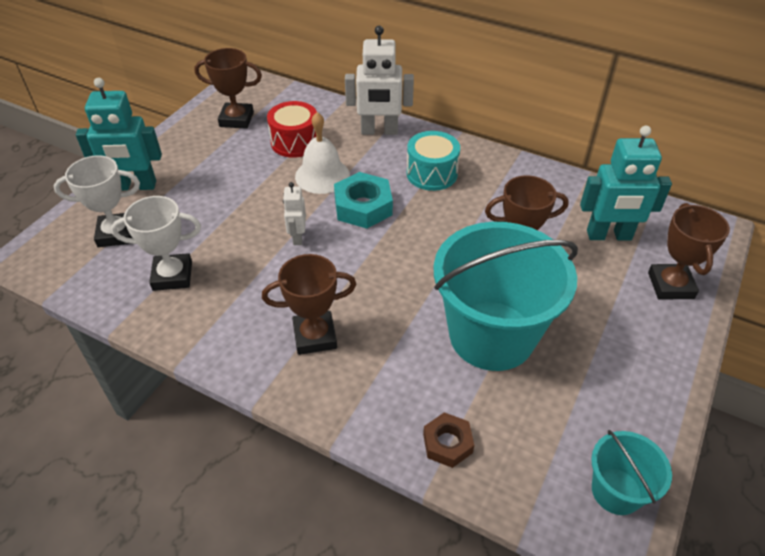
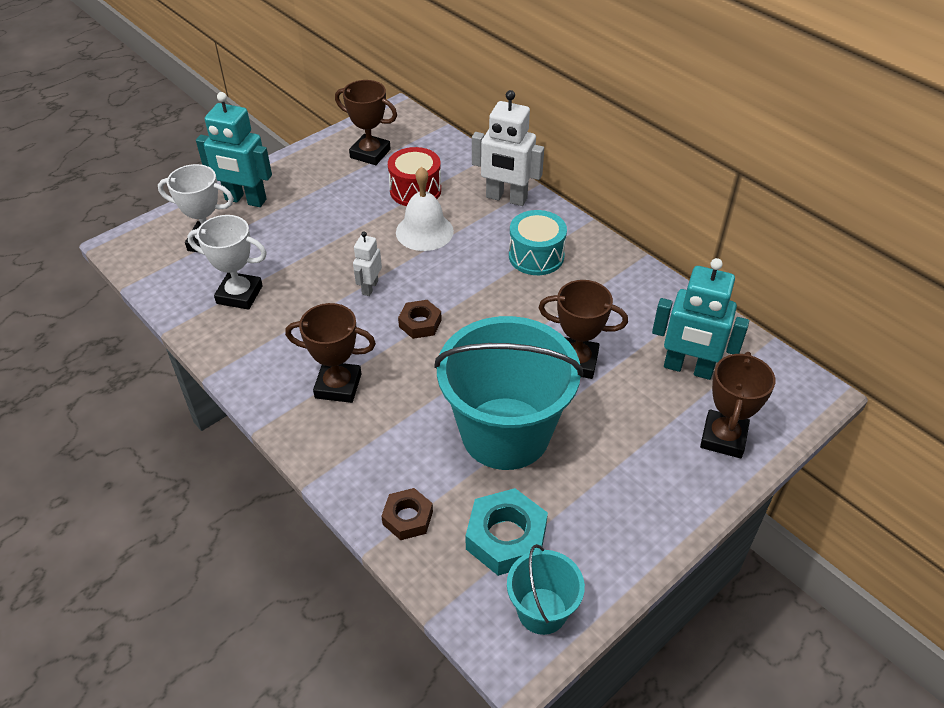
camera: 20 degrees right, 0 degrees up
(361, 257) = (420, 323): none -> brown nut
(363, 207) = (448, 273): turquoise nut -> turquoise nut (506, 538)

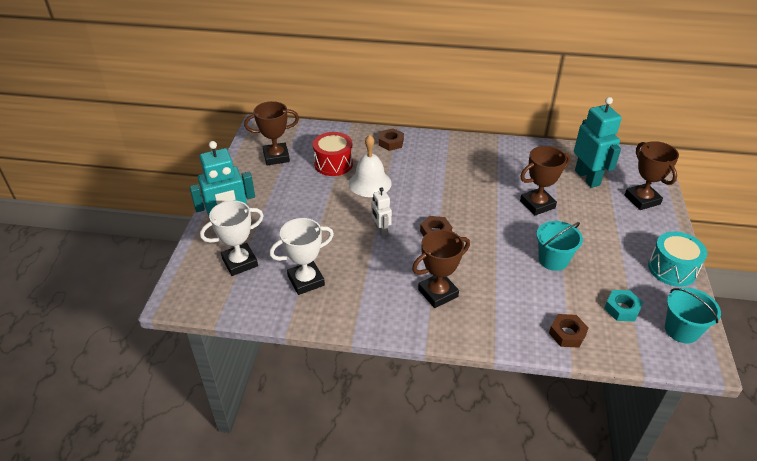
camera: 40 degrees left, 5 degrees down
(505, 433) = (553, 260): turquoise bucket -> turquoise bucket, size x0.48
(506, 198) = (391, 142): white robot -> brown nut
(506, 538) = (622, 309): turquoise nut -> turquoise nut, size x0.62
(536, 256) = (447, 164): turquoise drum -> turquoise drum (672, 269)
(688, 368) = (587, 178): turquoise robot -> turquoise robot turned 90 degrees counterclockwise

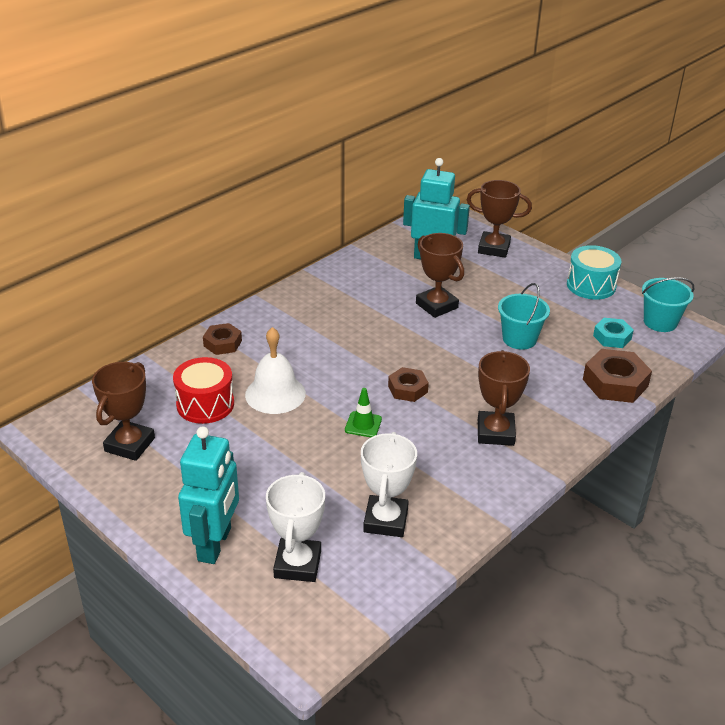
camera: 55 degrees left, 5 degrees down
(381, 230) = (363, 424): white robot -> green traffic cone
(537, 204) = (436, 305): brown trophy -> brown trophy turned 45 degrees counterclockwise
(567, 334) = (615, 383): brown nut -> brown nut, size x1.61

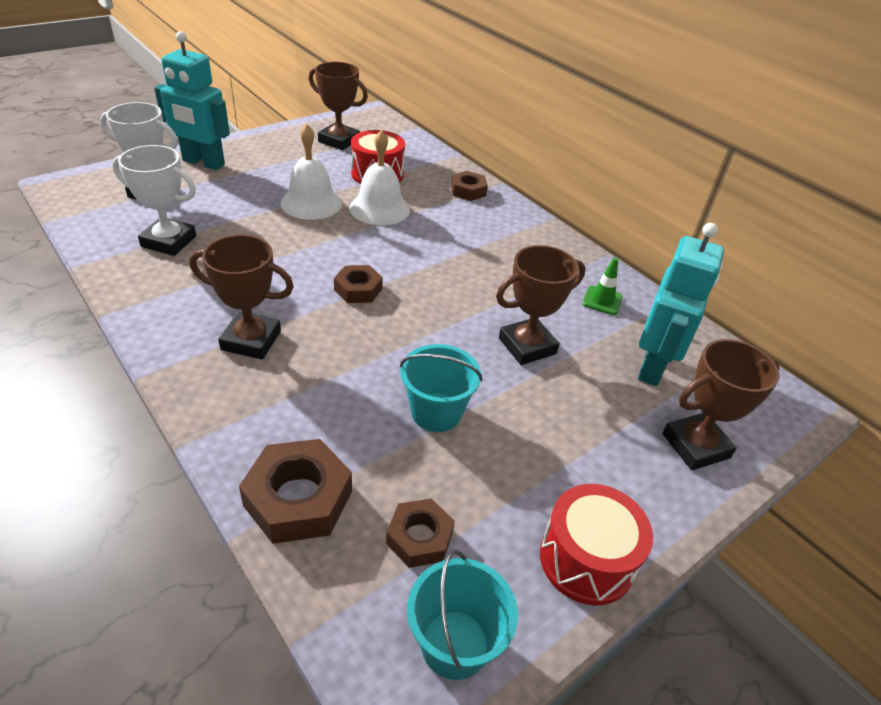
camera: 95 degrees right, 5 degrees up
(280, 440) = (311, 203): none -> white bell
(363, 424) = (311, 250): green traffic cone -> green traffic cone (602, 300)
(494, 248) = (695, 446): brown trophy -> brown trophy turned 45 degrees clockwise
(591, 285) = (586, 559): turquoise drum -> red drum
(612, 337) = (419, 538): turquoise nut -> brown nut

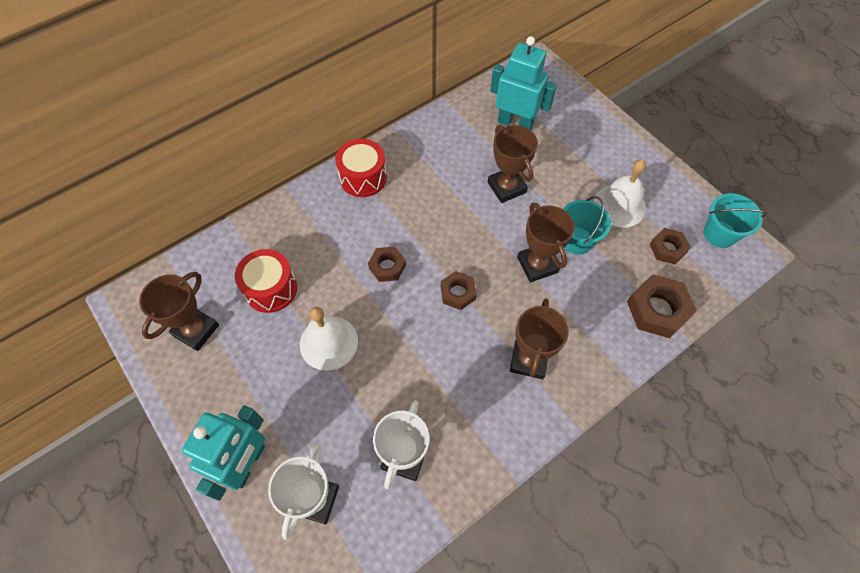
camera: 85 degrees left, 20 degrees up
(379, 208) = (335, 283): white bell -> white bell (619, 205)
(468, 190) = (300, 213): brown nut -> brown nut (387, 266)
(586, 559) = (661, 177): red drum -> red drum (363, 177)
(602, 300) = (451, 139): green traffic cone -> none
(695, 446) = (577, 117): brown trophy -> brown trophy (537, 265)

